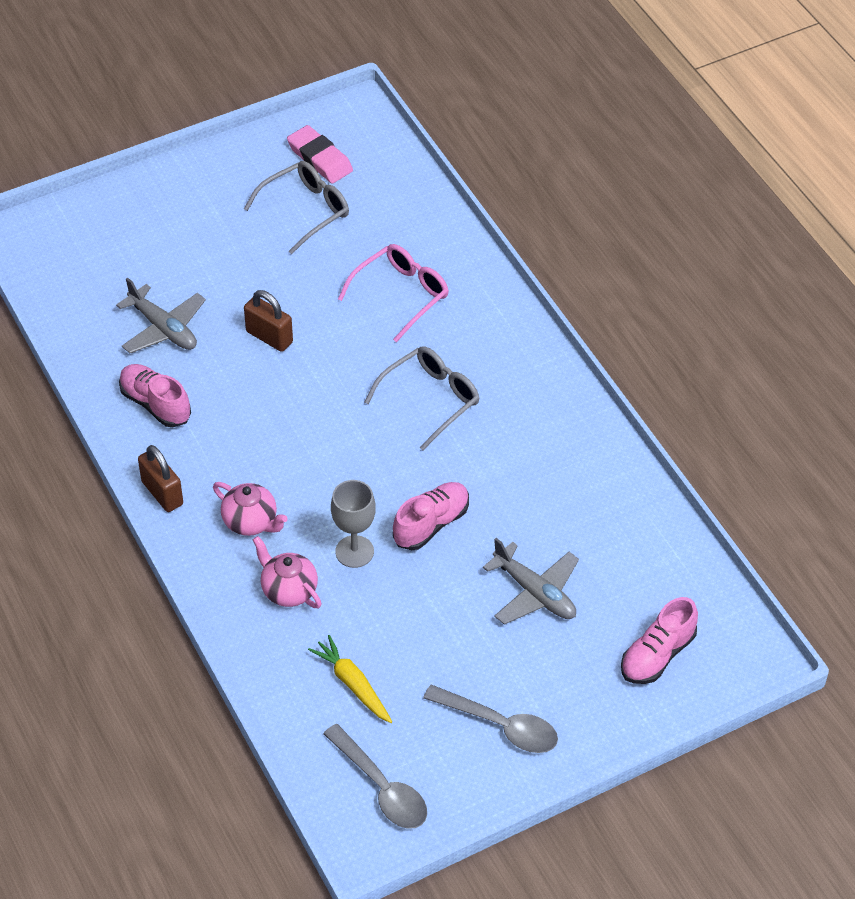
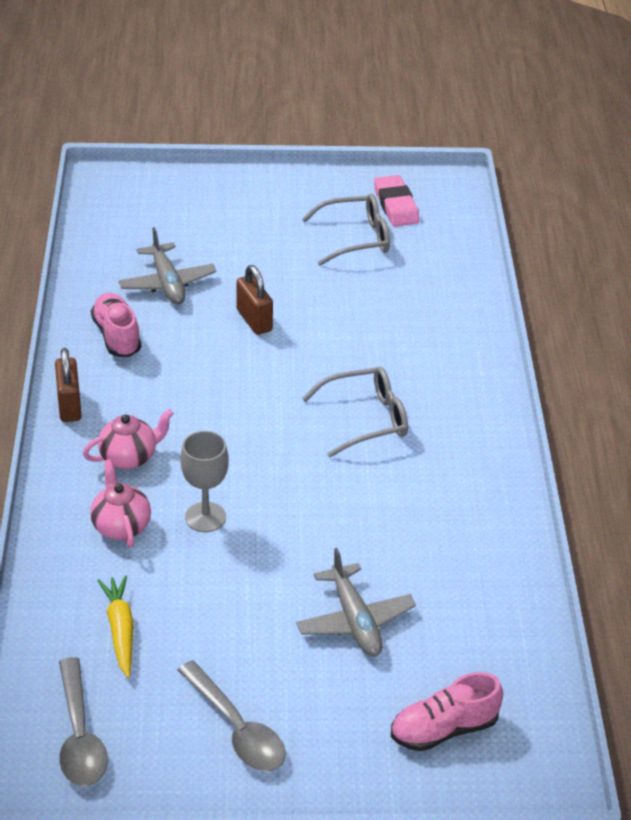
camera: 25 degrees right, 10 degrees down
(251, 522) = (129, 457): pink teapot -> pink teapot turned 90 degrees counterclockwise
(401, 295) = (396, 328): pink glasses -> none
(431, 524) = (294, 522): pink shoe -> none

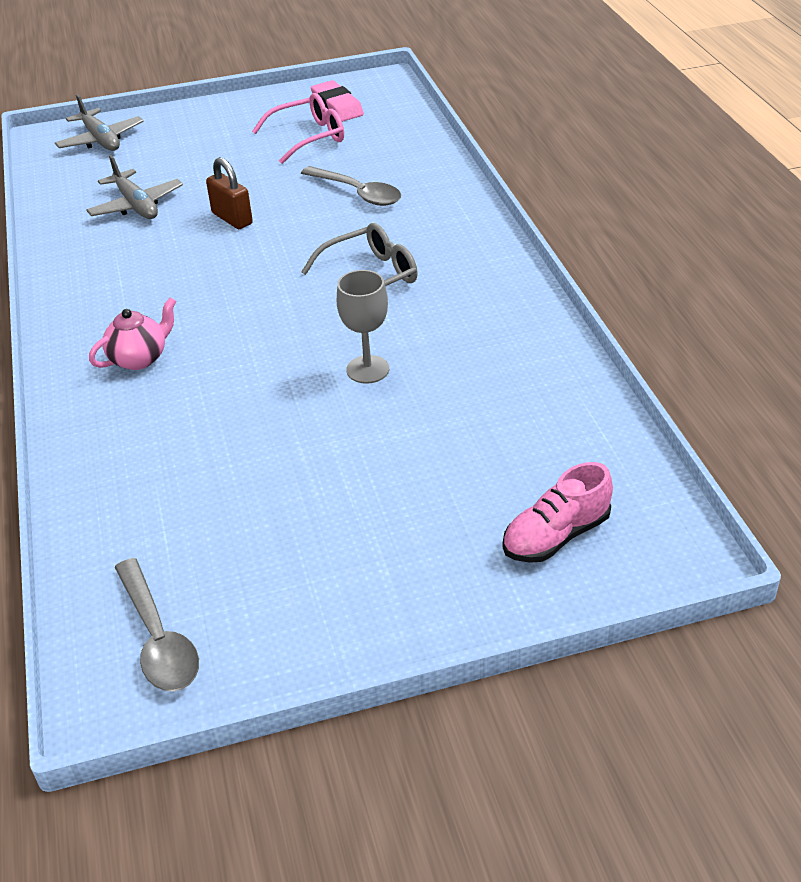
camera: 10 degrees left, 0 degrees up
(69, 405) = (64, 326): brown padlock -> none
(117, 336) = (97, 258): pink shoe -> none
(120, 630) = (175, 521): yellow carrot -> none
(121, 526) = (148, 422): pink teapot -> none
(205, 517) = (236, 395): grey goblet -> grey goblet (367, 369)
(236, 728) = (333, 588): grey spoon -> grey spoon (357, 193)
(354, 620) = (424, 454): grey plane -> grey plane (101, 140)
(355, 238) = (308, 137): grey glasses -> pink glasses

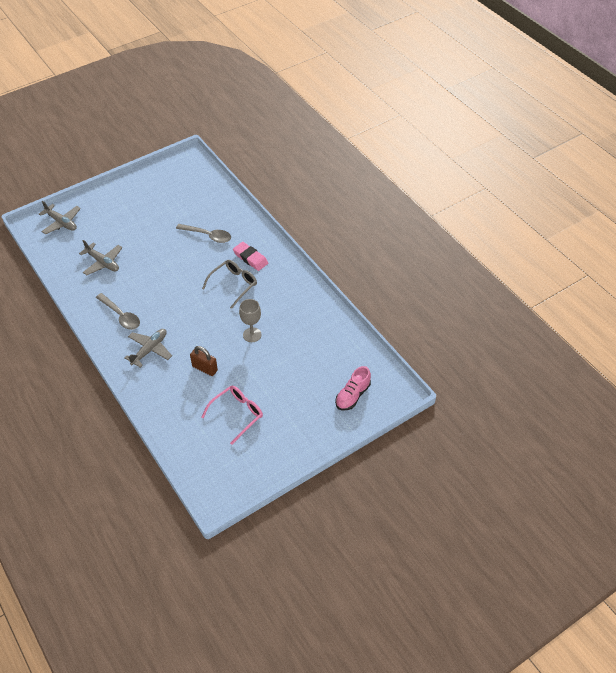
camera: 20 degrees left, 10 degrees up
(139, 358) = (150, 350): pink teapot -> grey plane
(158, 638) = (221, 473): grey spoon -> grey spoon (121, 316)
(232, 218) = (154, 262): brown padlock -> brown padlock (205, 368)
(308, 137) = (168, 203): pink glasses -> pink glasses (237, 414)
(337, 106) = (174, 179): pink eraser -> pink eraser (250, 258)

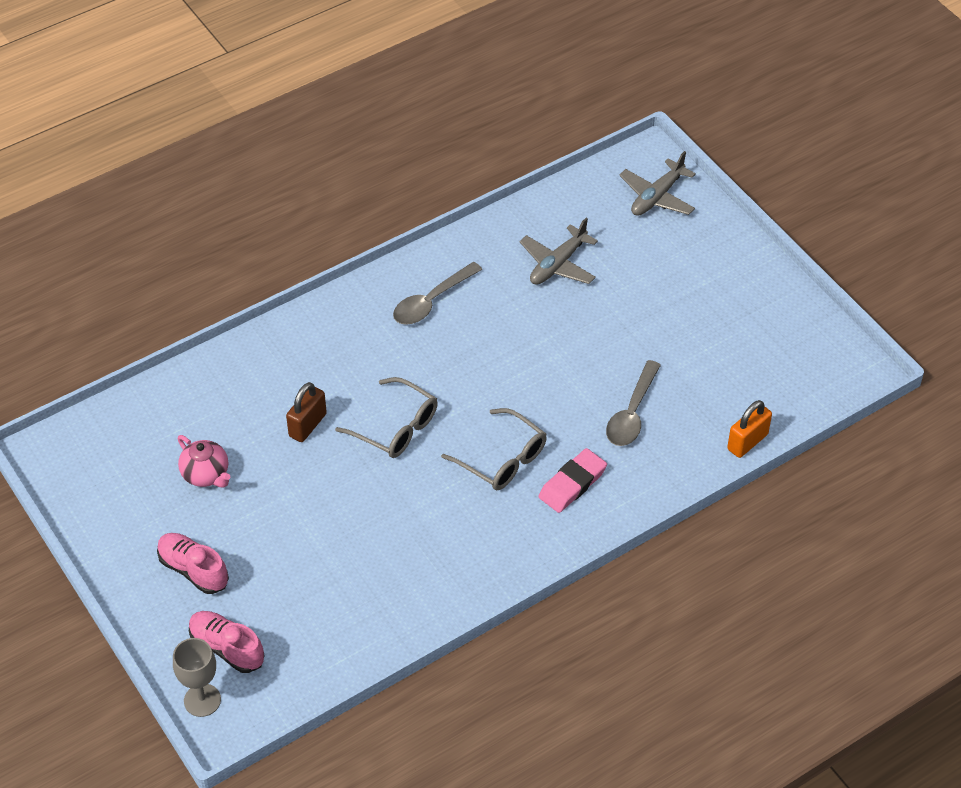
camera: 90 degrees right, 0 degrees up
(150, 350) = (353, 347): grey plane -> none
(209, 329) = (395, 427): none -> grey glasses
(228, 196) = (747, 442): none -> orange padlock
(237, 414) = (206, 474): pink glasses -> pink teapot
(252, 335) = (379, 491): grey goblet -> grey goblet (202, 700)
(303, 415) = (193, 570): none -> pink shoe

